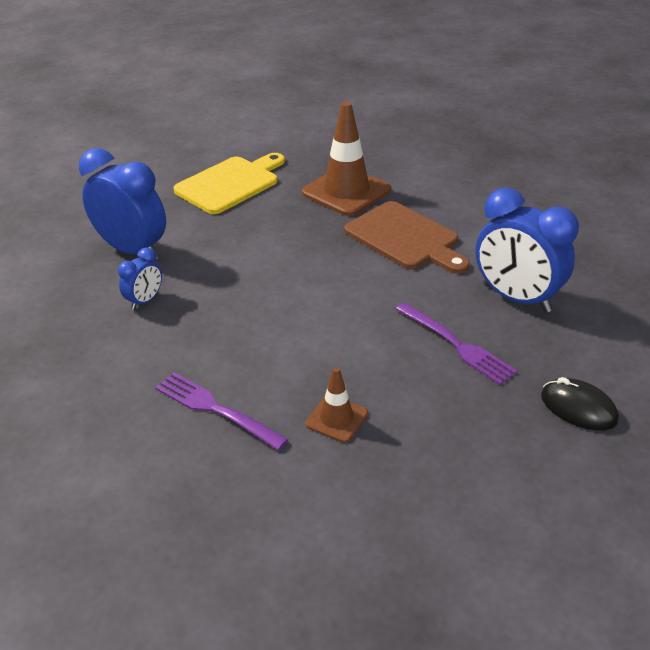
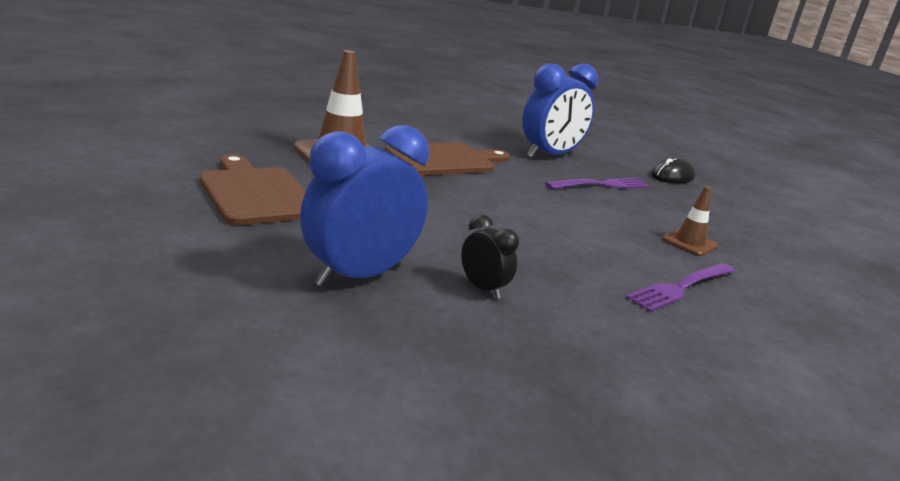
camera: 80 degrees left, 15 degrees down
(145, 301) = (483, 289): blue clock -> black clock
(230, 183) = (255, 193): yellow cutting board -> brown cutting board

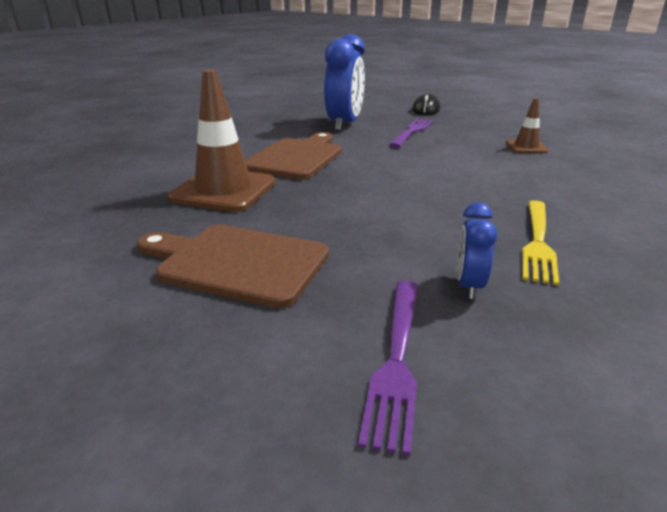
camera: 35 degrees left, 5 degrees up
(359, 276) = (469, 285): blue clock -> blue clock, size x0.49
(483, 289) = (538, 242): black clock -> yellow fork
(681, 287) = (588, 177): purple fork -> purple fork (396, 359)

